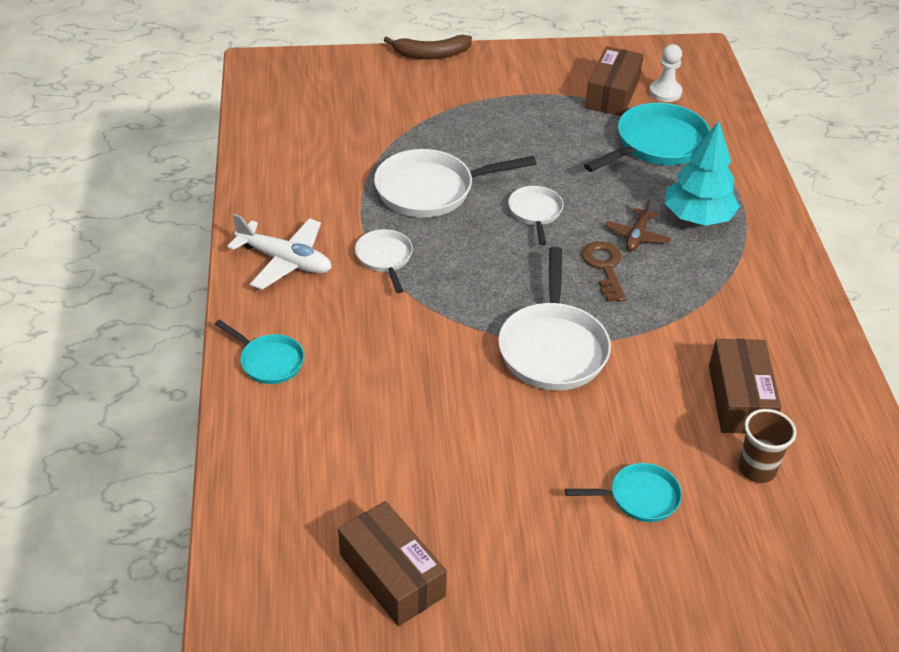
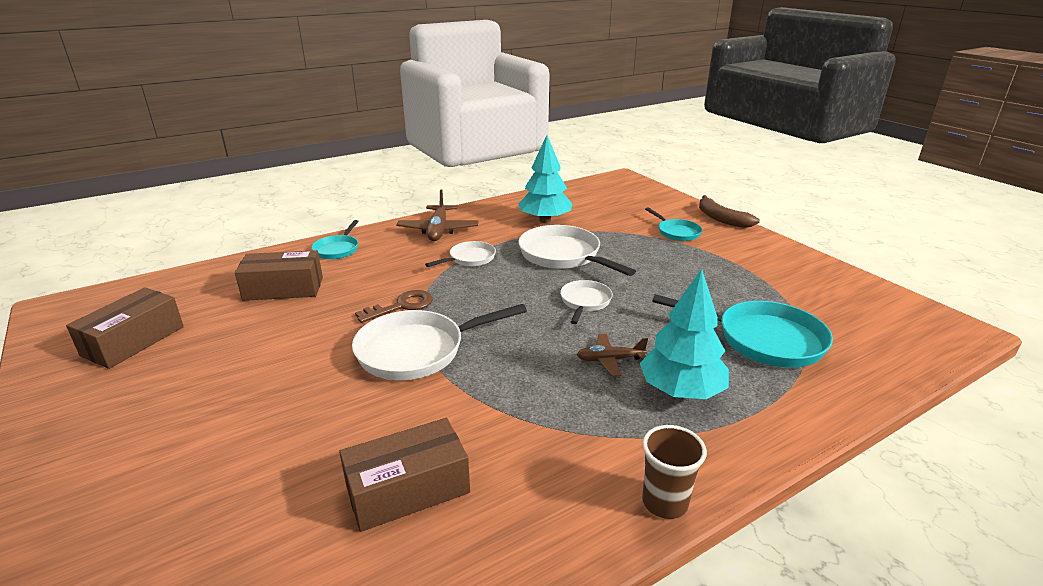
camera: 65 degrees right, 15 degrees down
(285, 261) = (438, 230): white plane -> brown plane
(330, 169) = (545, 220): none -> turquoise tree
(535, 213) = (585, 302): white pan -> white pan turned 45 degrees counterclockwise
(604, 267) = (546, 352): brown key -> brown key (401, 306)
(612, 94) = (801, 299): brown box -> brown box (283, 289)
(639, 497) = (234, 447): turquoise pan -> turquoise pan (676, 232)
(665, 92) = (852, 326): white pawn -> none
(757, 469) = (296, 531): brown cup -> brown cup (664, 502)

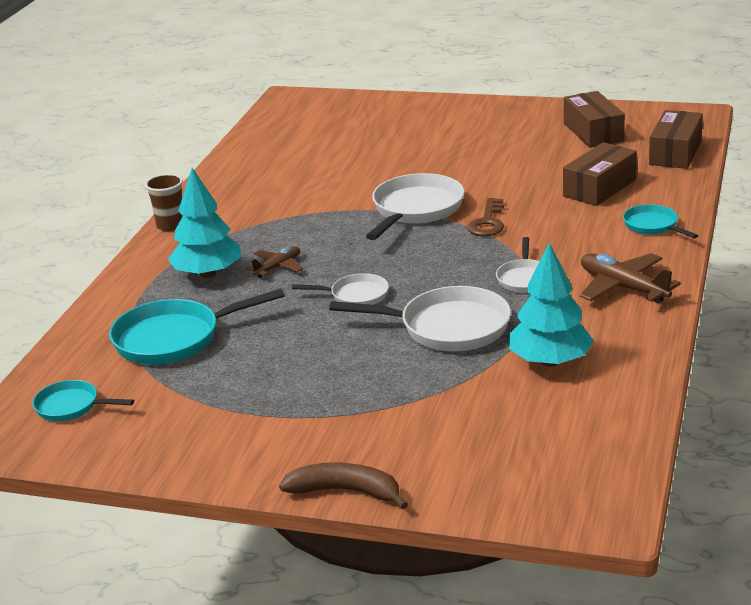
camera: 140 degrees right, 0 degrees up
(408, 489) = (304, 173): brown box -> brown box (675, 153)
(585, 302) = (355, 295): white pan -> white pan turned 60 degrees counterclockwise
(676, 232) = (375, 429): turquoise pan -> turquoise pan (71, 406)

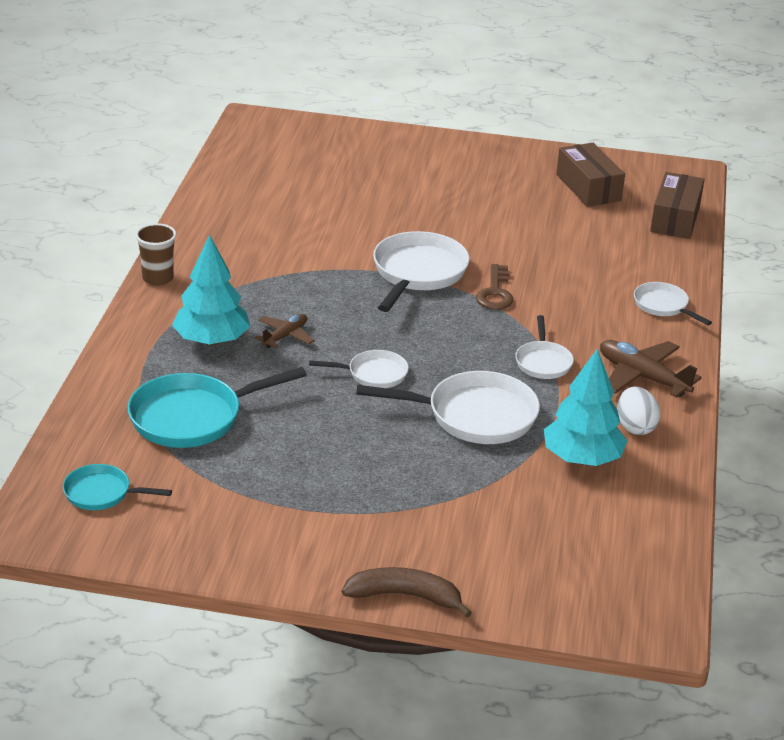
camera: 10 degrees left, 5 degrees up
(599, 188) = (603, 257): brown box -> none
(609, 331) = (635, 427): none -> white egg
(653, 226) = (663, 306): turquoise pan -> white pan

